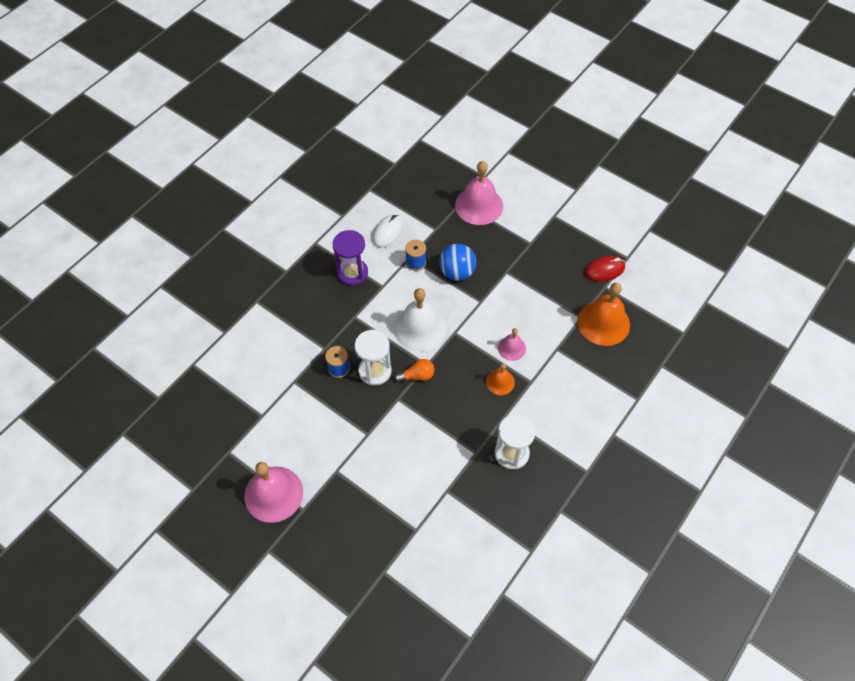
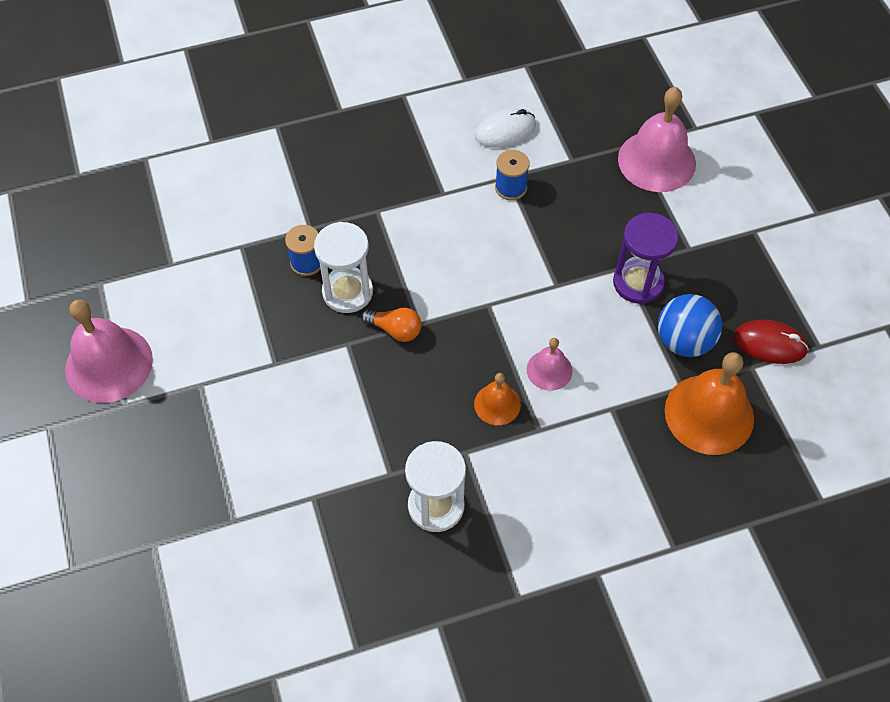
camera: 35 degrees right, 0 degrees up
(352, 273) = (419, 156): purple hourglass -> purple hourglass (638, 283)
(420, 328) = (448, 272): white bell -> none
(457, 272) = (555, 230): blue ball -> blue ball (683, 341)

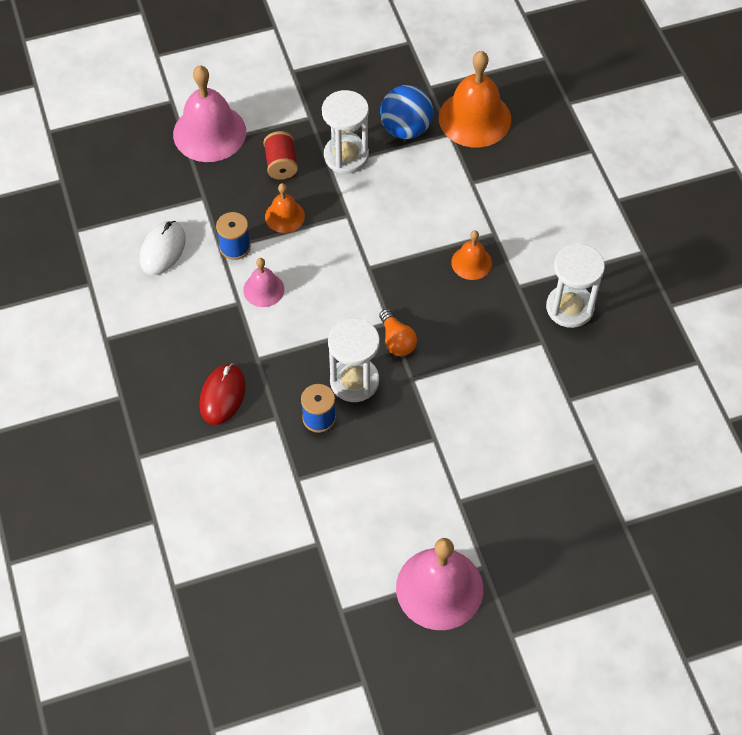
camera: 90 degrees left, 0 degrees up
(395, 330) = (397, 340): orange light bulb -> orange light bulb turned 135 degrees clockwise
(505, 130) = (162, 250): white mouse -> white mouse turned 45 degrees clockwise
(549, 370) = (436, 224): pink bell -> pink bell (263, 289)
(552, 228) = (284, 216): none -> orange bell
(620, 224) = (281, 164): none -> red spool
(638, 283) = (346, 156): purple hourglass -> white hourglass
(769, 344) = (407, 73): red mouse -> red mouse (222, 395)

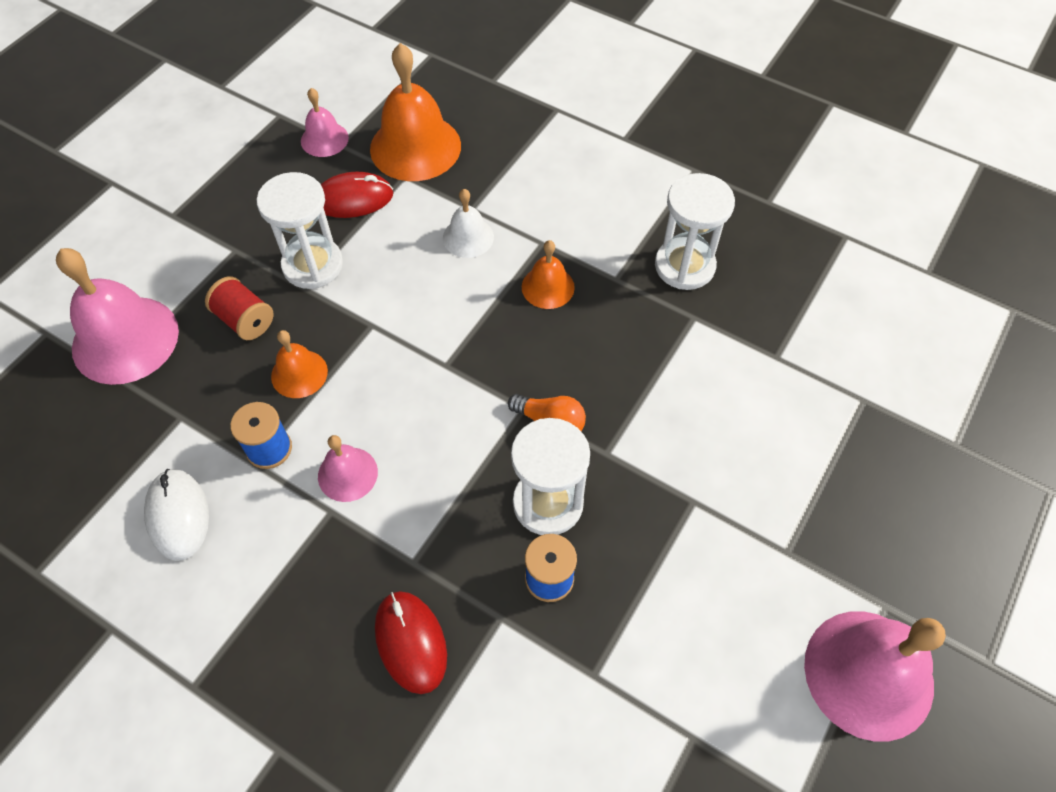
camera: 40 degrees left, 0 degrees up
(406, 129) = (353, 199): blue ball -> red mouse
(423, 77) = (324, 139): none -> pink bell
(452, 199) = (468, 237): none -> white bell

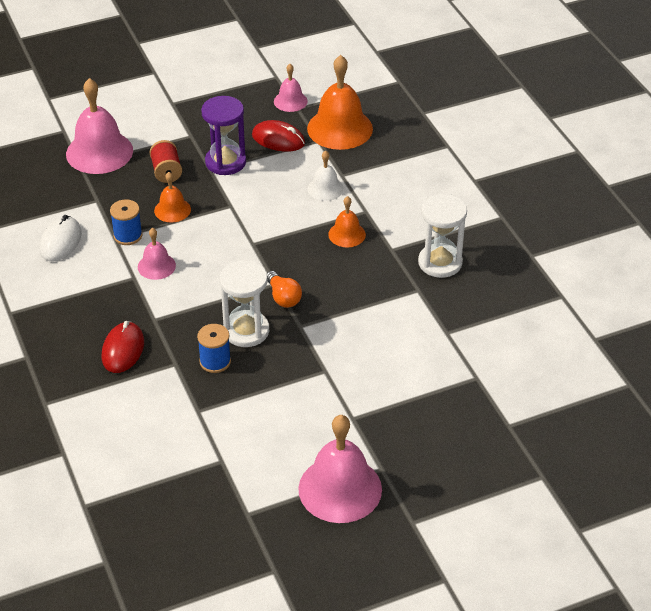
camera: 35 degrees right, 15 degrees down
(312, 265) = (225, 162): white hourglass -> purple hourglass

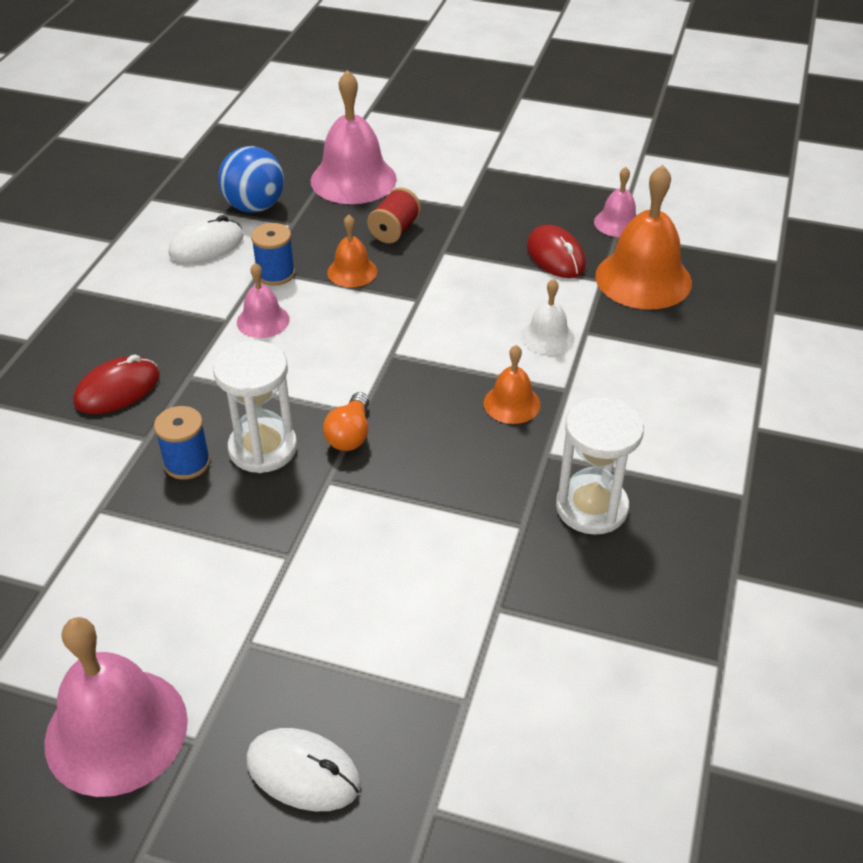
camera: 40 degrees right, 0 degrees up
(58, 202) = (254, 207): none -> blue ball
(225, 162) = (468, 251): purple hourglass -> none
(441, 448) = (303, 772): none -> white mouse

